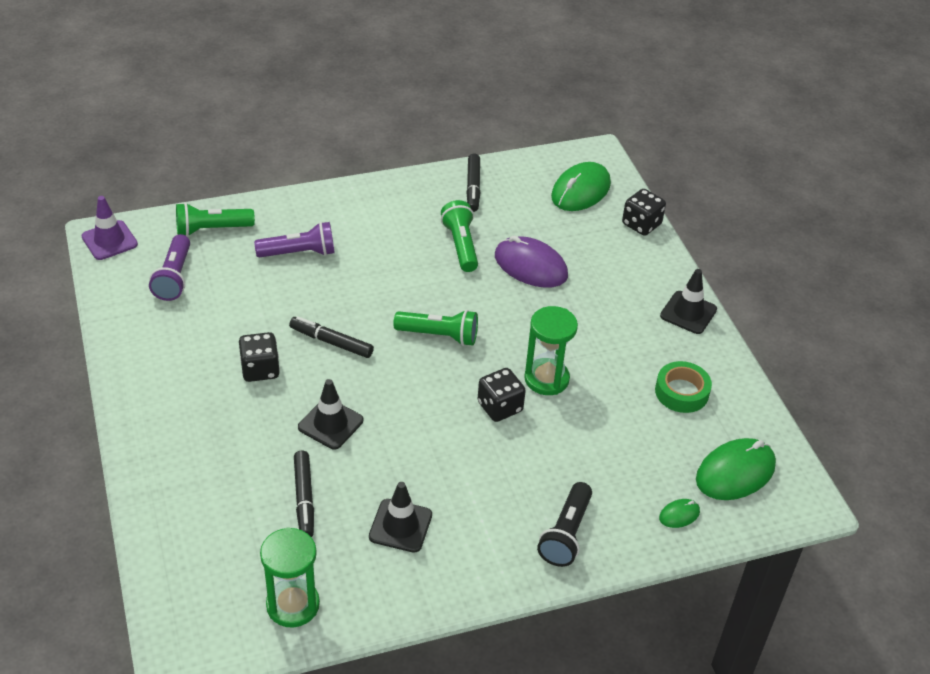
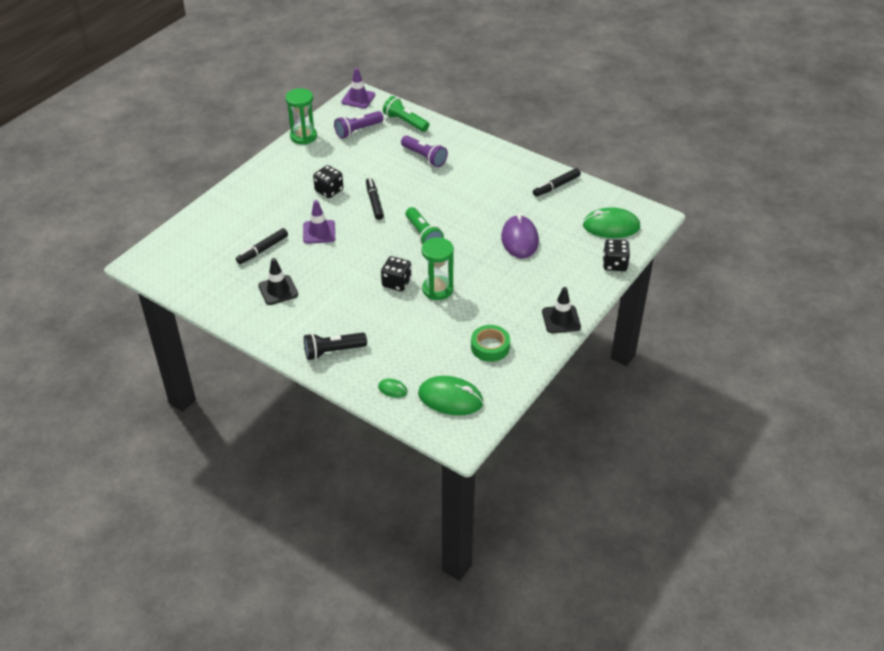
camera: 55 degrees right, 0 degrees up
(293, 605) = (196, 281): green hourglass -> green hourglass (303, 136)
(330, 424) = (319, 232): black traffic cone -> purple traffic cone
(461, 245) = (502, 206): green flashlight -> none

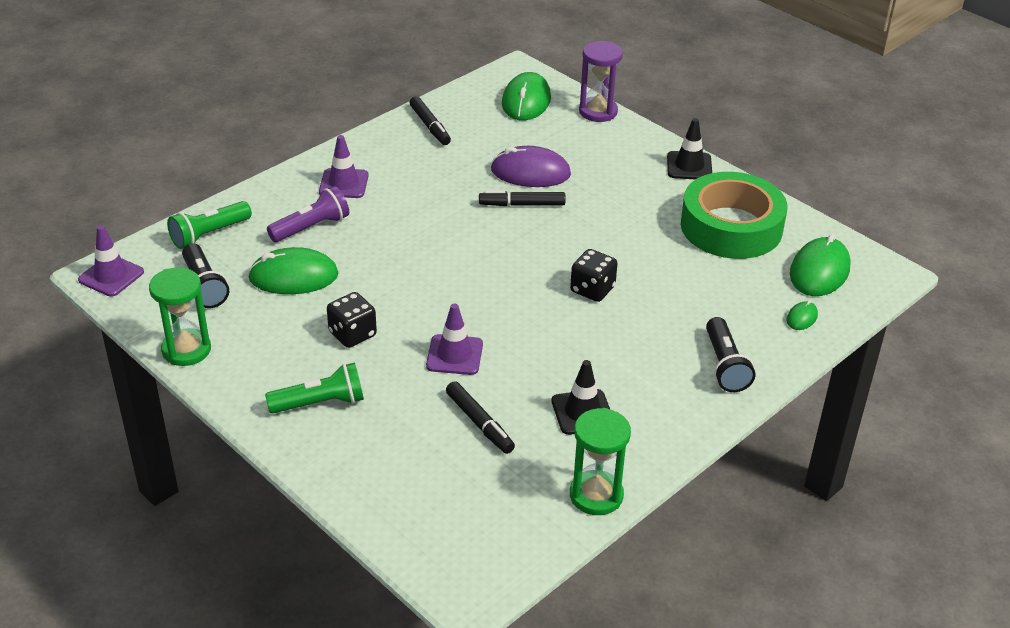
camera: 80 degrees left, 5 degrees down
(358, 130) = (204, 286): purple flashlight -> black flashlight
(374, 202) = (401, 289): black marker -> black marker (522, 205)
(375, 160) = (293, 276): none -> green mouse
(423, 235) = (495, 252): green flashlight -> green flashlight (320, 403)
(437, 289) = (614, 254): green hourglass -> green hourglass (596, 495)
(474, 161) = (343, 184): none -> purple traffic cone
(490, 347) = (731, 227): green tape -> green tape, size x1.98
(614, 264) = (598, 112): black dice -> purple hourglass

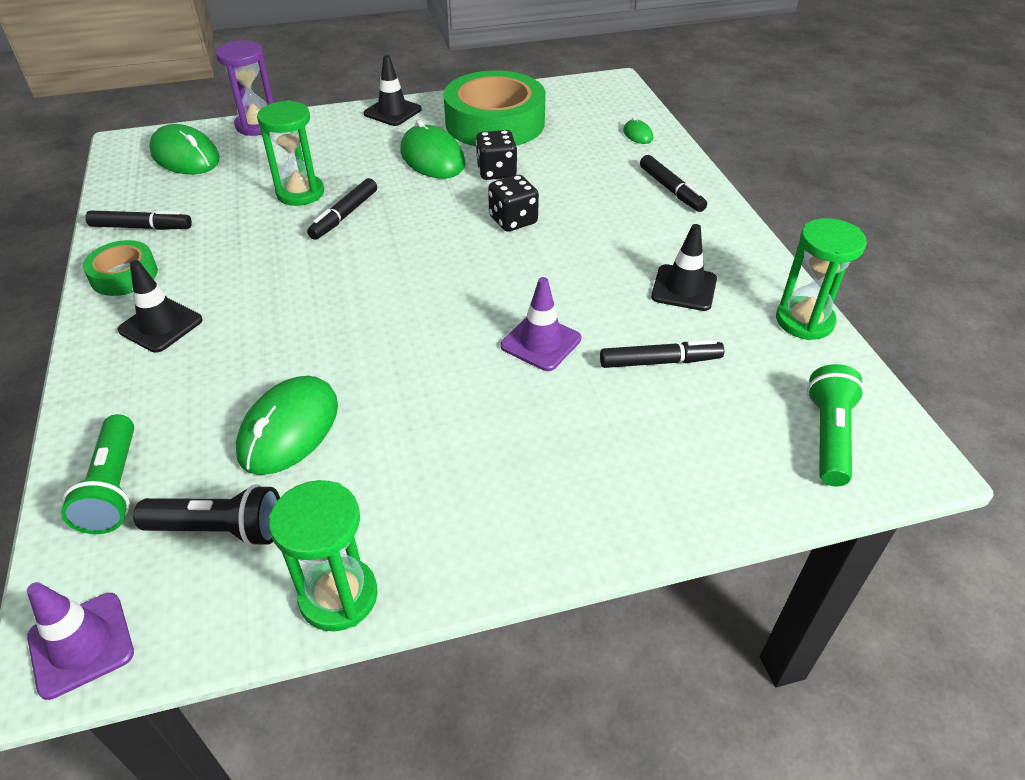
camera: 60 degrees left, 5 degrees up
(311, 227) = (211, 380): purple flashlight -> none
(320, 403) = (546, 483): green flashlight -> green flashlight (828, 436)
(343, 184) = (161, 325): purple traffic cone -> black traffic cone
(352, 334) = (443, 411): black dice -> black dice (496, 172)
(377, 145) = (124, 275): none -> green tape
(530, 172) = (300, 193): purple mouse -> green hourglass
(725, 366) = (671, 190): black flashlight -> black marker
(819, 271) = (587, 107): green mouse -> green mouse (432, 158)

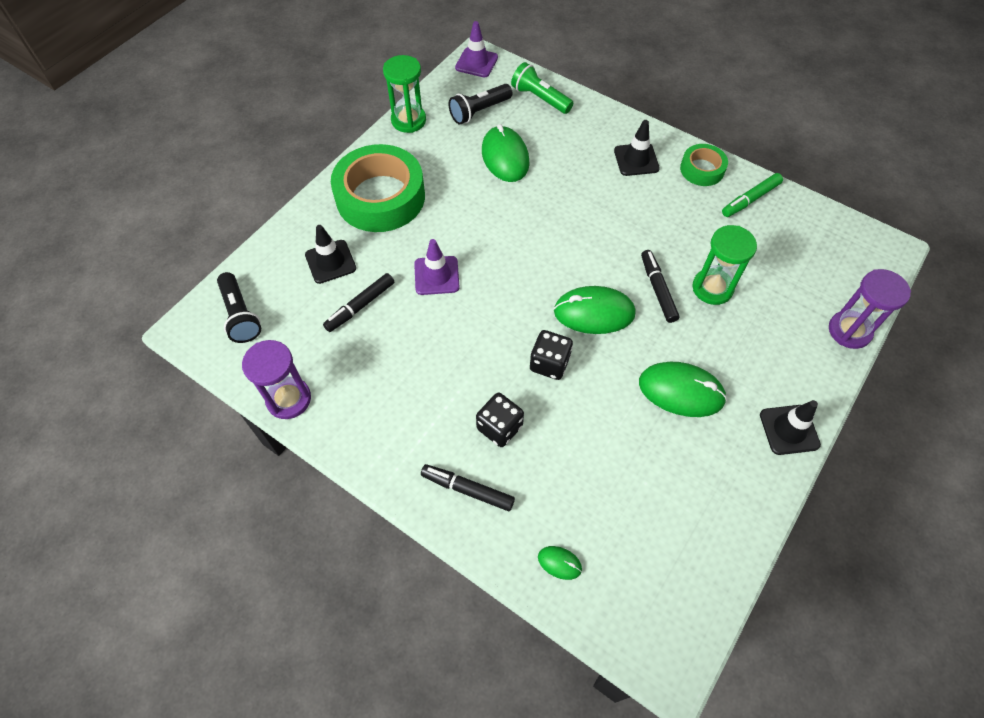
camera: 140 degrees right, 15 degrees up
(141, 227) = (750, 199): black marker -> green marker
(185, 156) = (834, 266): green mouse -> green mouse (594, 312)
(495, 123) = (694, 481): green tape -> green tape (380, 197)
(496, 172) = (617, 410): black dice -> black dice (499, 427)
(684, 288) = (384, 377): black traffic cone -> black traffic cone (330, 262)
(804, 321) = (289, 399): green hourglass -> purple hourglass
(828, 436) = (240, 315): green flashlight -> black flashlight

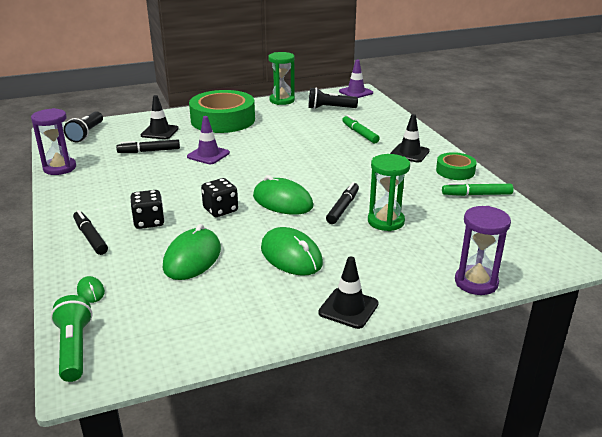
camera: 35 degrees right, 30 degrees down
(505, 157) = (320, 127): green mouse -> green mouse (192, 258)
(540, 98) = (377, 114): green flashlight -> green flashlight (74, 348)
(556, 148) = (359, 133): none -> green marker

